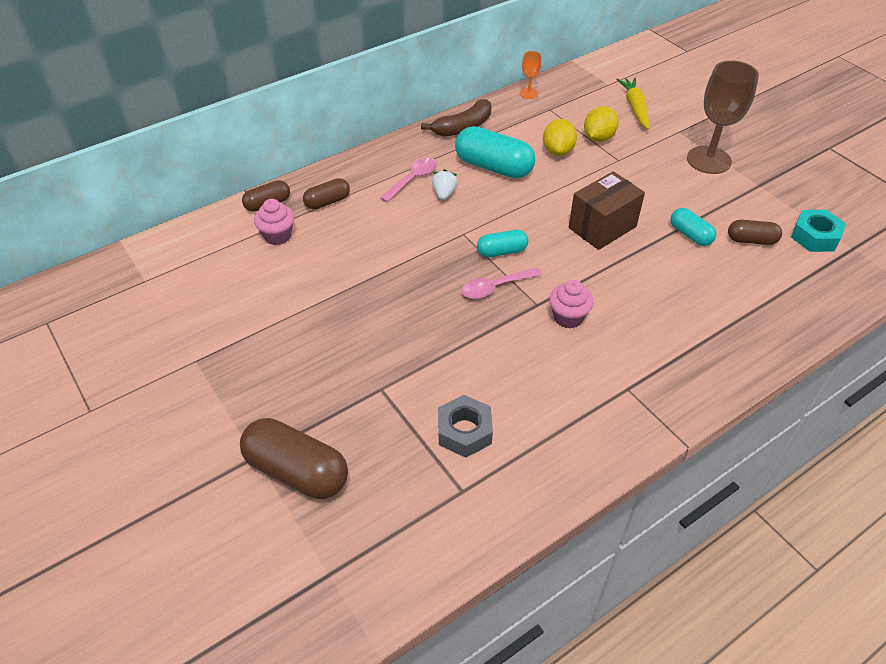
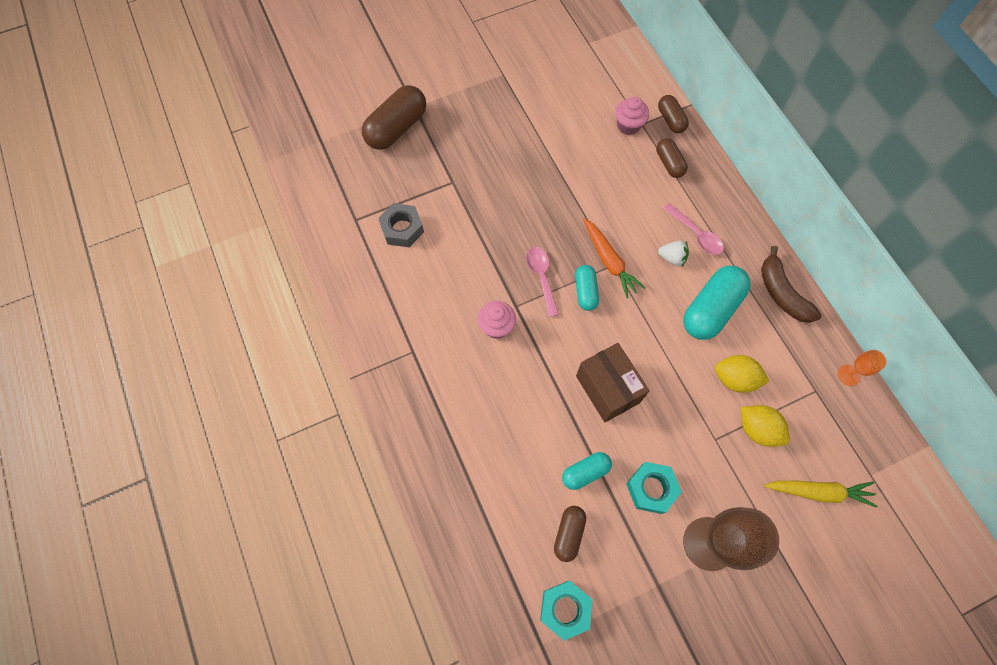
camera: 100 degrees right, 20 degrees up
(460, 237) = (609, 261): none -> orange carrot
(682, 193) = (651, 489): none -> turquoise nut

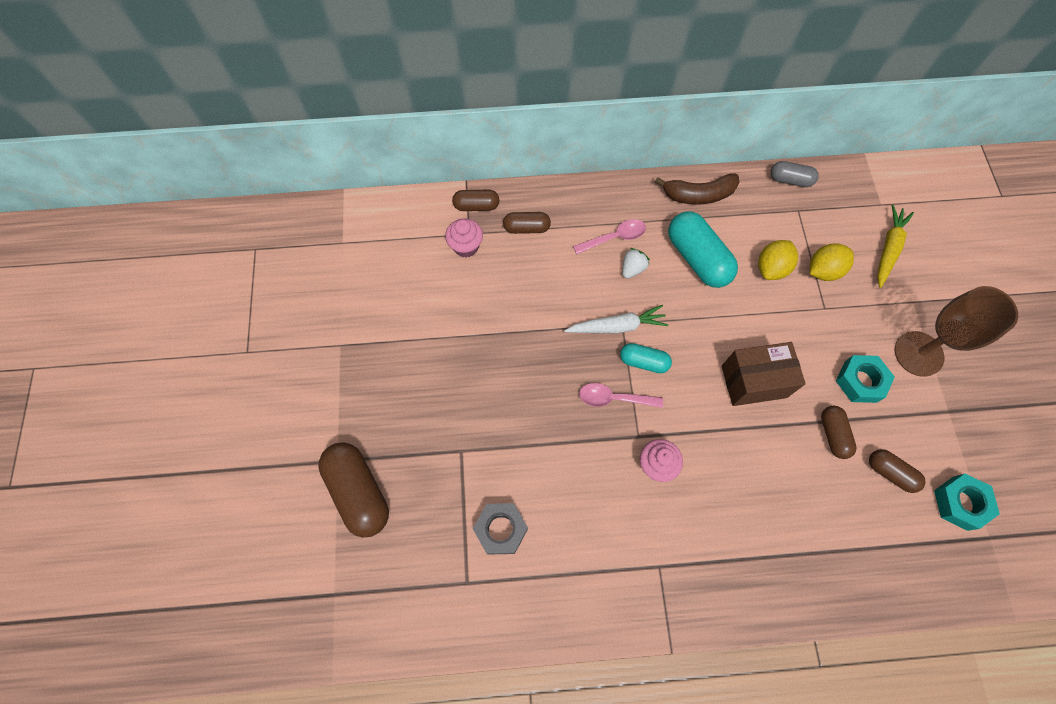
camera: 70 degrees left, 0 degrees up
(585, 472) = (833, 434): turquoise capsule -> brown capsule
(609, 261) = (617, 326): orange carrot -> white carrot
(848, 375) = (790, 180): orange goblet -> grey capsule

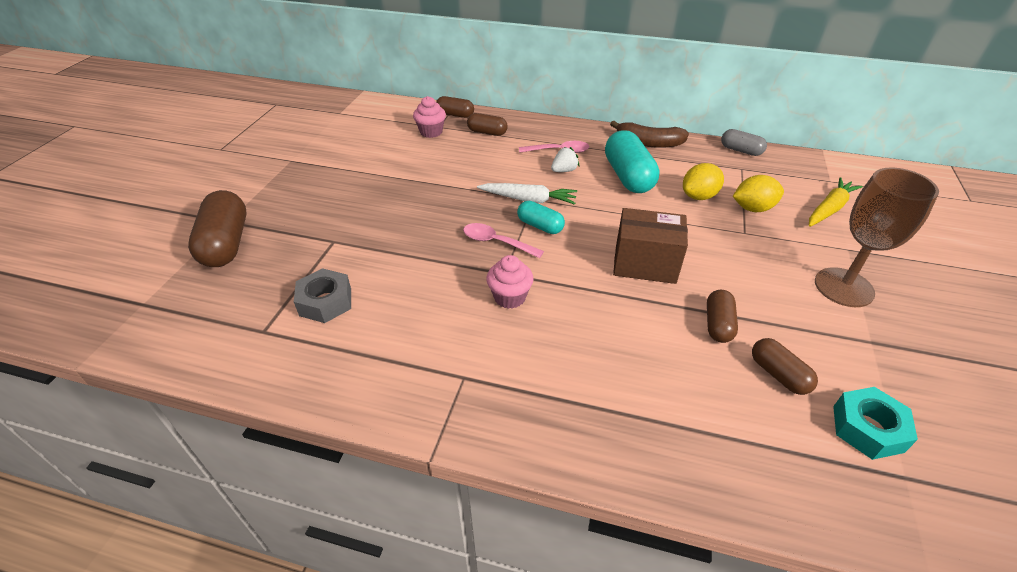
camera: 20 degrees right, 25 degrees down
(860, 381) = (766, 292): turquoise nut -> none

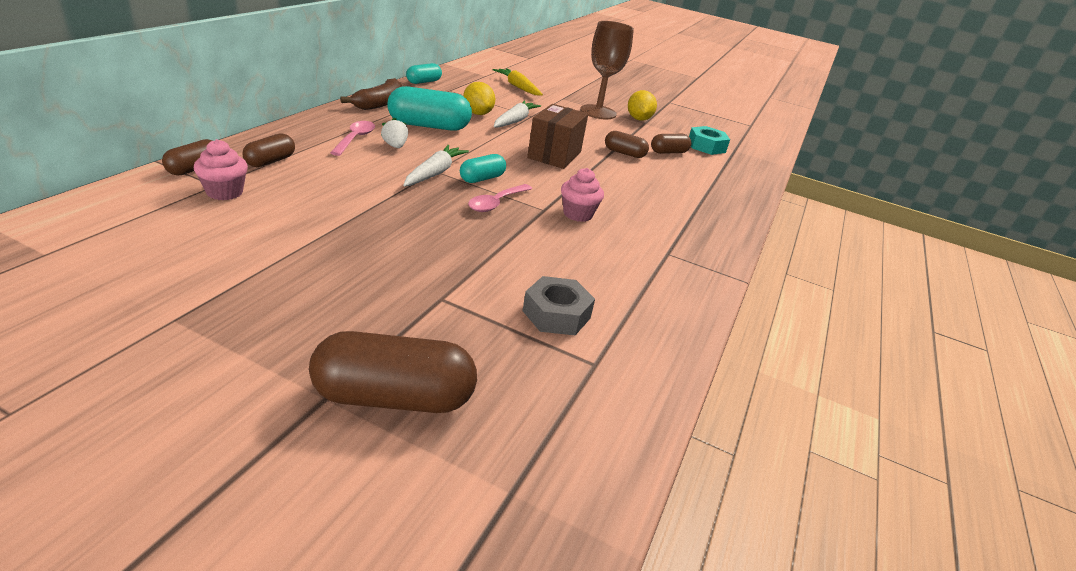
camera: 85 degrees left, 10 degrees down
(711, 223) = (515, 121): none -> white carrot
(740, 150) = (423, 82): grey capsule -> turquoise capsule
(752, 208) = (504, 104): yellow lemon -> yellow lemon (638, 119)

